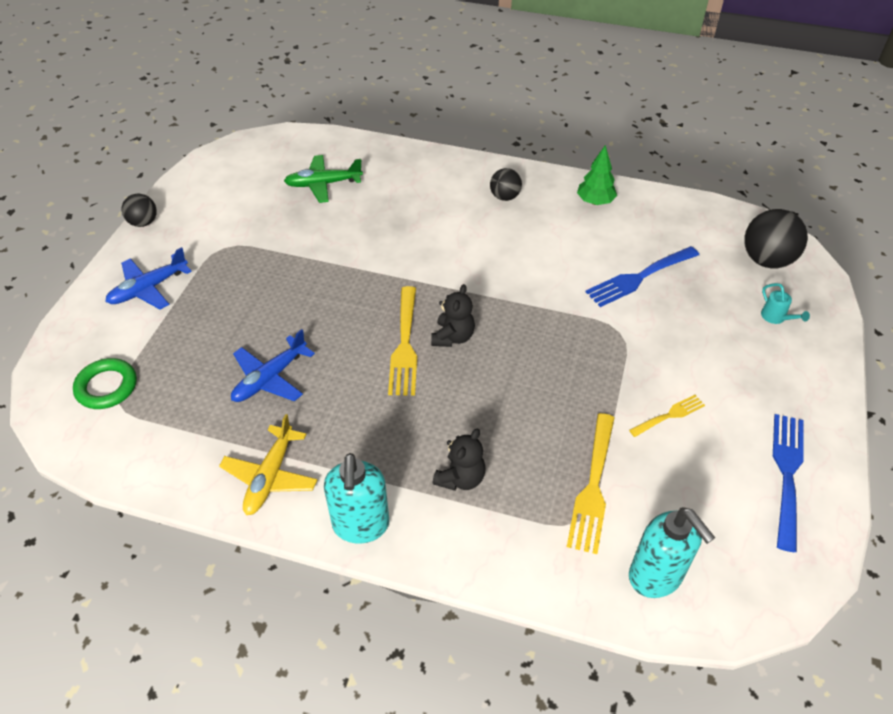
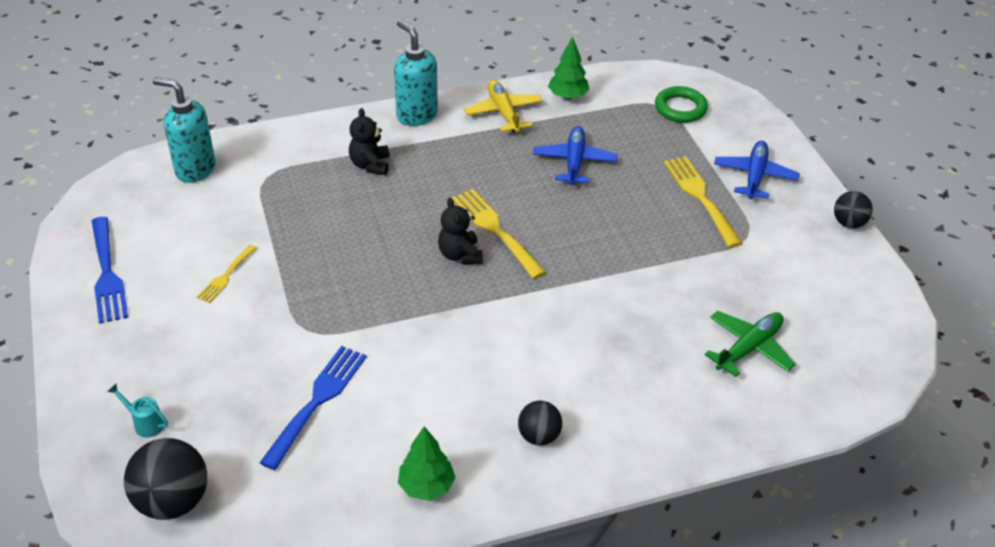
camera: 145 degrees right, 5 degrees down
(185, 463) = (568, 96): none -> green tree
(593, 487) = (266, 200): yellow fork -> yellow fork (700, 197)

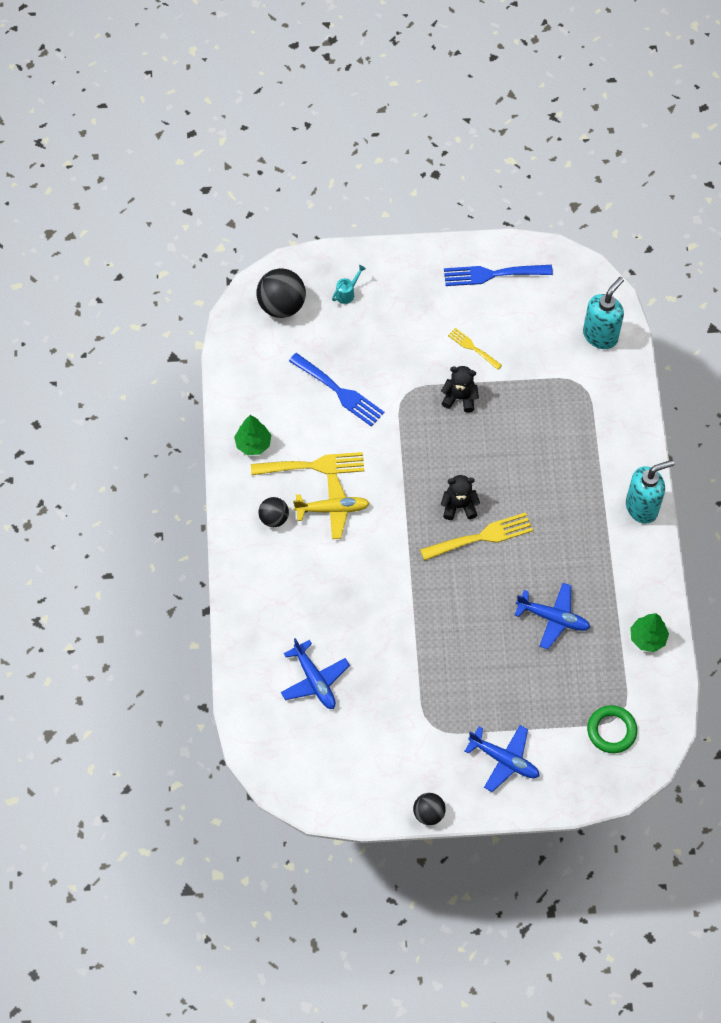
camera: 105 degrees right, 20 degrees up
(370, 165) = (581, 461): black teddy bear -> black teddy bear (460, 398)
(503, 112) = (633, 578): yellow plane -> yellow plane (333, 509)
(700, 197) = (486, 704): yellow fork -> yellow fork (313, 465)
(749, 348) = (314, 680): green plane -> blue plane

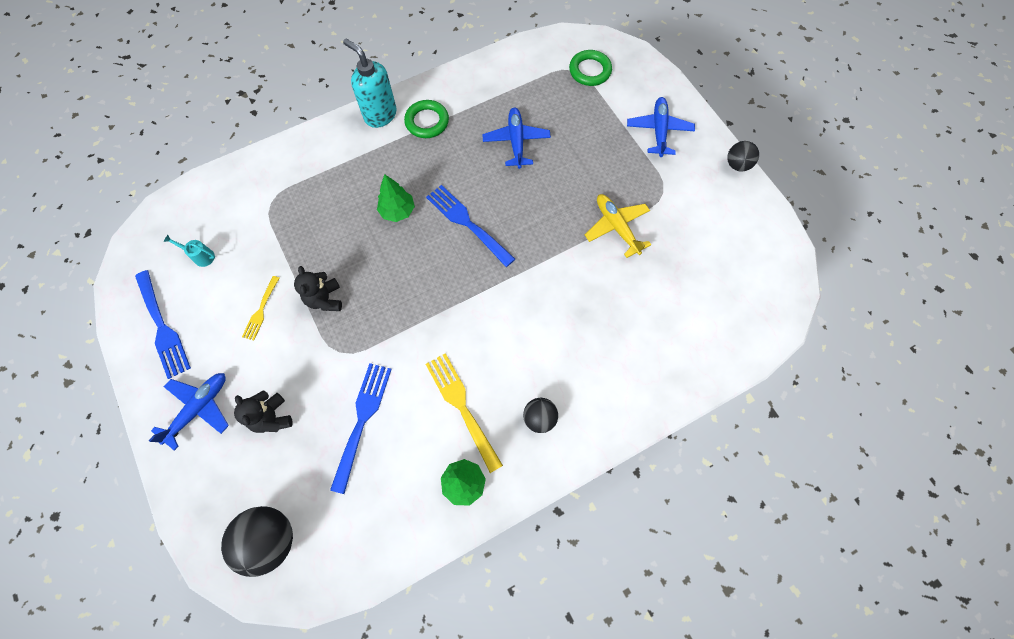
camera: 115 degrees left, 5 degrees up
(314, 680) = (682, 301): blue plane -> blue plane (199, 408)
(333, 509) = (501, 364): yellow plane -> yellow plane (616, 227)
(347, 293) = (230, 469): turquoise watering can -> turquoise watering can (201, 256)
(459, 506) = (444, 253): black teddy bear -> black teddy bear (272, 417)
(481, 537) = (467, 223): yellow fork -> blue fork
(600, 335) = (209, 205): turquoise soap dispenser -> none
(614, 546) = (427, 122): none -> green ring
(647, 638) = (498, 73): green tree -> green tree (397, 211)

